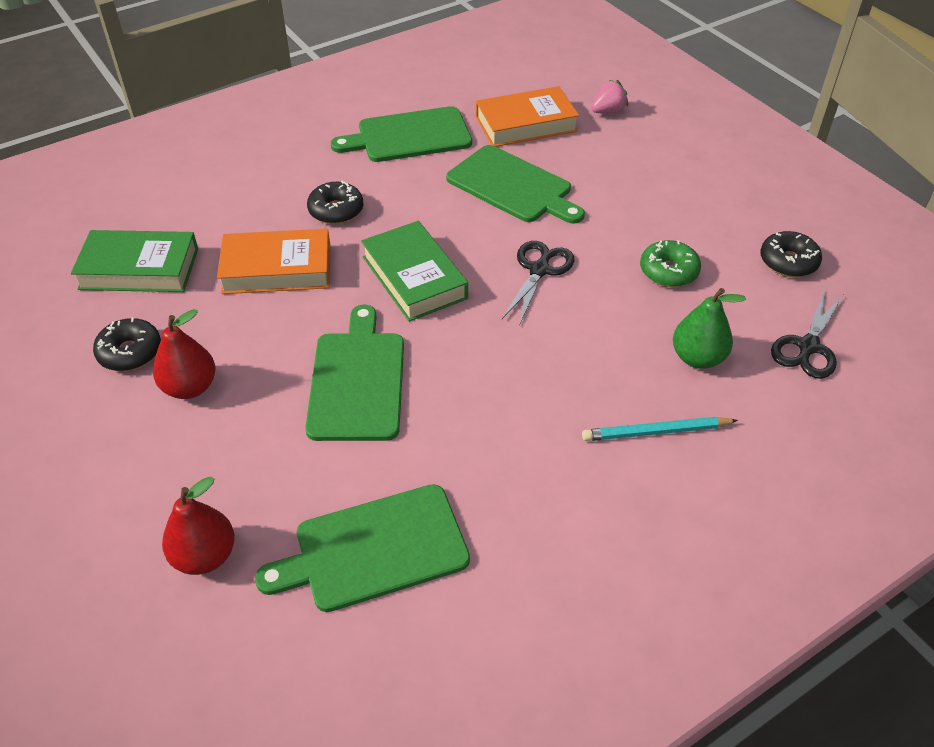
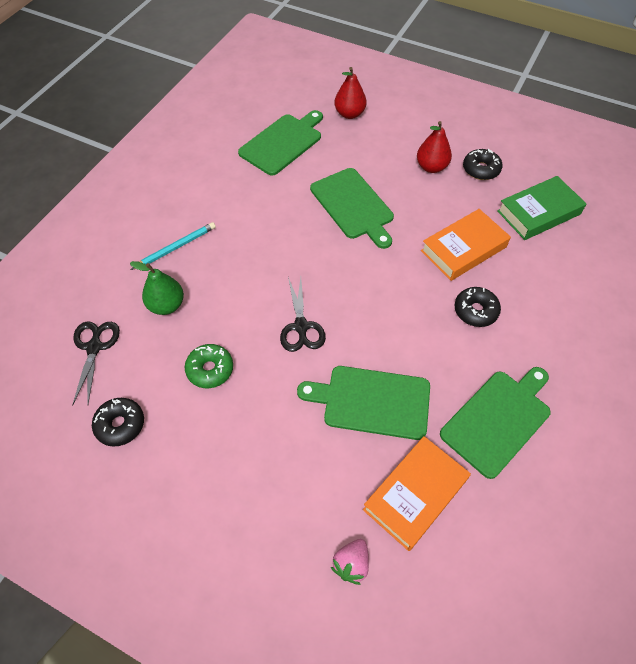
camera: 150 degrees right, 10 degrees up
(414, 277) = (377, 282): green book -> none

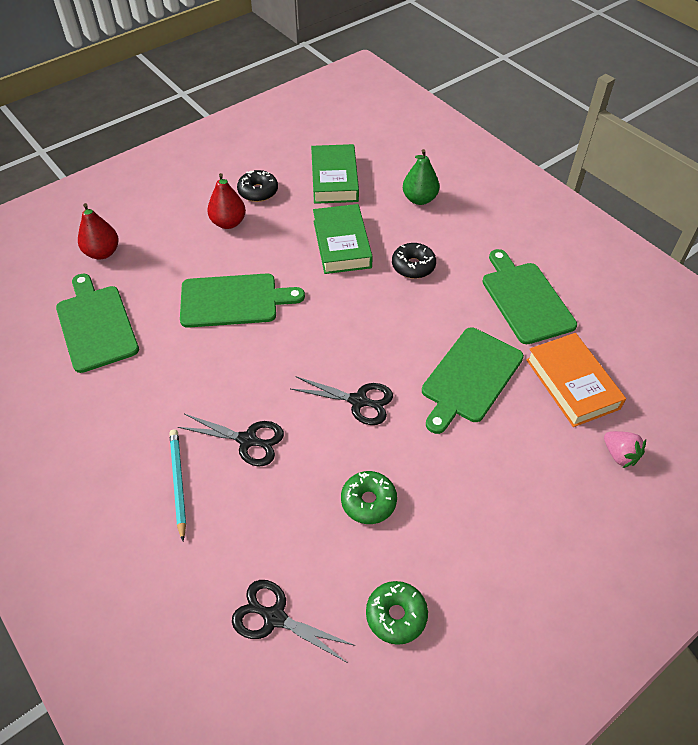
camera: 65 degrees left, 5 degrees down
(120, 425) = (396, 615): black donut -> green donut
(166, 305) = (258, 519): green pear -> green pear (419, 199)
(229, 271) = (247, 440): none -> black scissors
(463, 249) = (342, 244): orange book -> green book

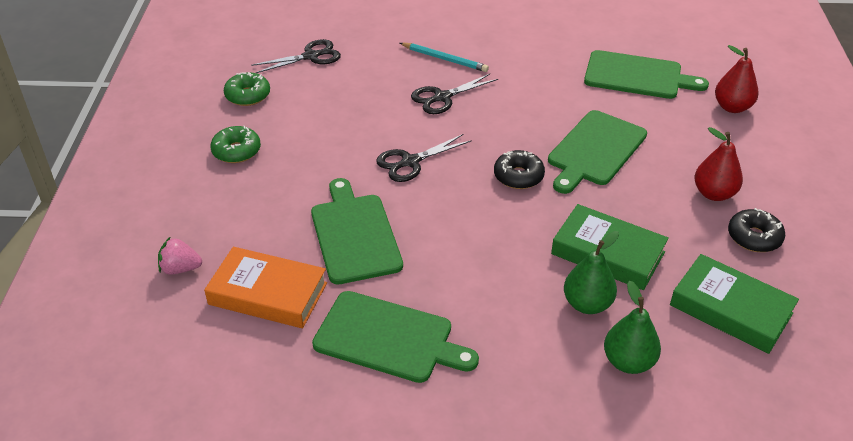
camera: 130 degrees right, 10 degrees down
(368, 501) = (327, 123): green donut -> green donut (236, 151)
(396, 232) = (587, 304): none -> green pear
(413, 266) = (523, 285): black donut -> black donut (518, 176)

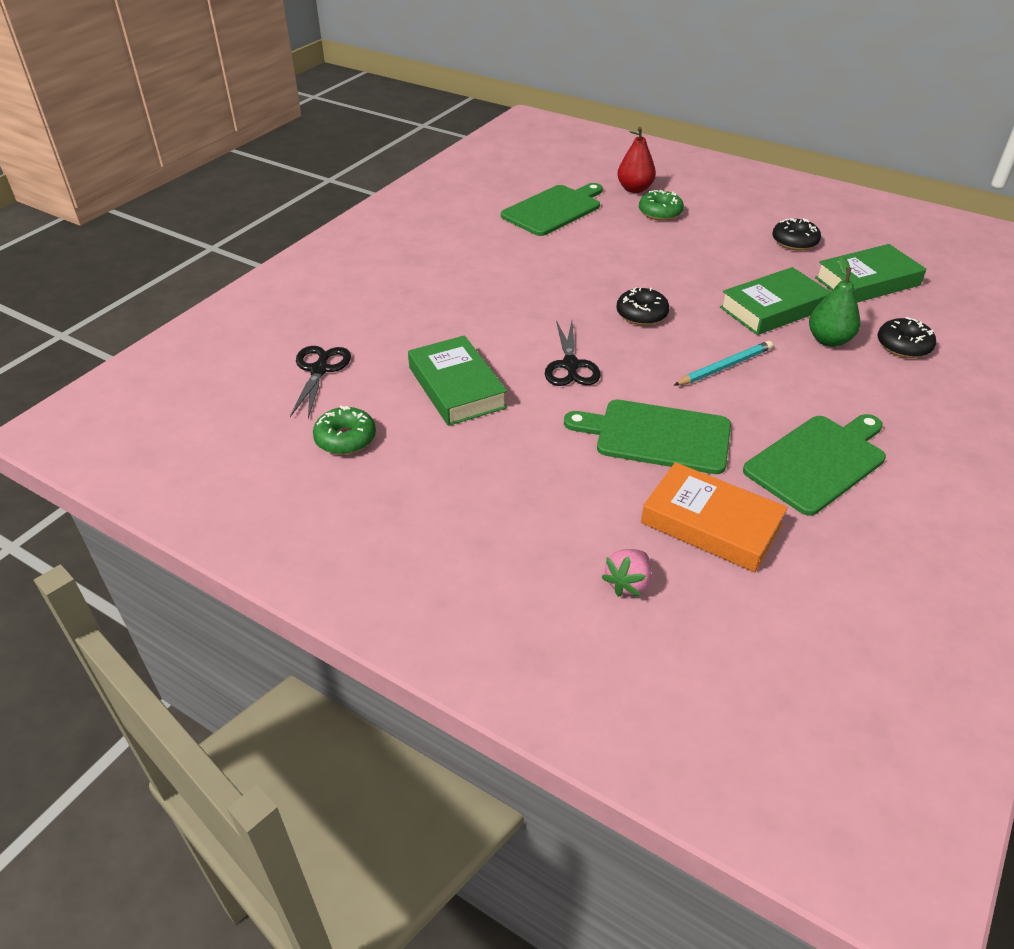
camera: 60 degrees left, 0 degrees up
(236, 151) = (446, 478): green donut -> green donut (660, 212)
(268, 293) = (711, 524): orange book -> orange book turned 75 degrees clockwise
(338, 119) = (456, 387): none -> green book
(442, 97) = (485, 313): black scissors -> none
(444, 59) = (422, 290): turquoise pencil -> turquoise pencil (724, 367)
(595, 150) = (637, 265): green cutting board -> none
(628, 362) = (903, 346): green pear -> black donut
(714, 193) = (733, 237): red pear -> none

